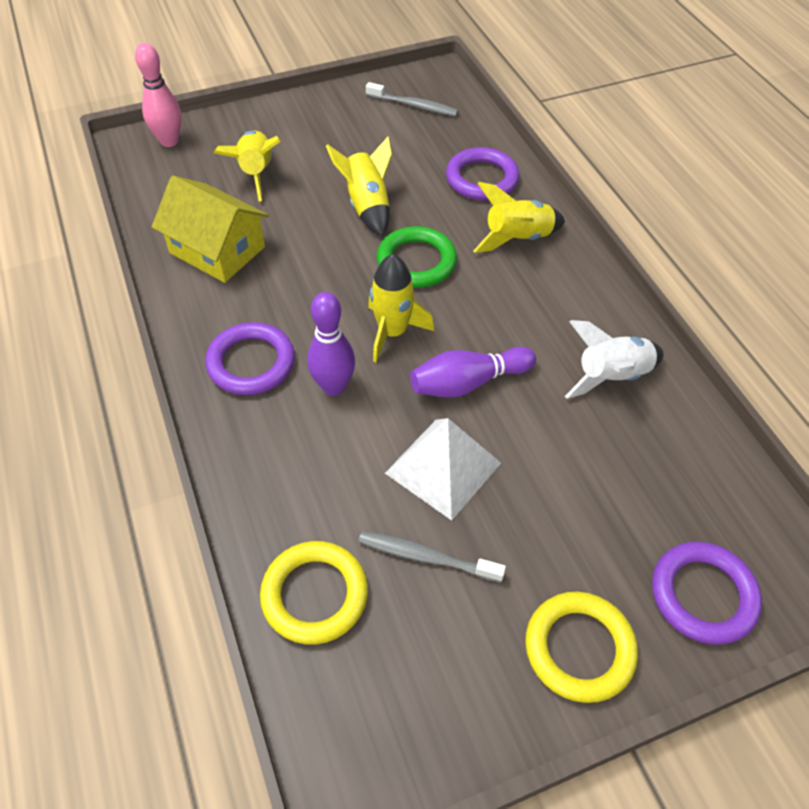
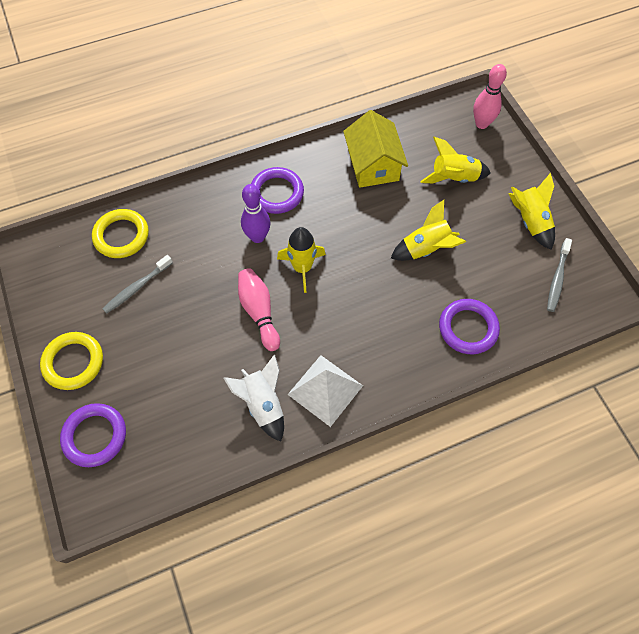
camera: 90 degrees right, 10 degrees up
(217, 250) = (373, 165): yellow house -> yellow house turned 45 degrees counterclockwise
(416, 262) = (369, 281): green ring -> none
(426, 557) = (137, 287): grey toothbrush -> grey toothbrush turned 150 degrees counterclockwise
(443, 468) = (194, 296): white pyramid -> white pyramid (325, 390)
(468, 383) = (259, 312): purple bowling pin -> pink bowling pin
(517, 238) = (399, 351): yellow rocket -> yellow rocket (530, 221)

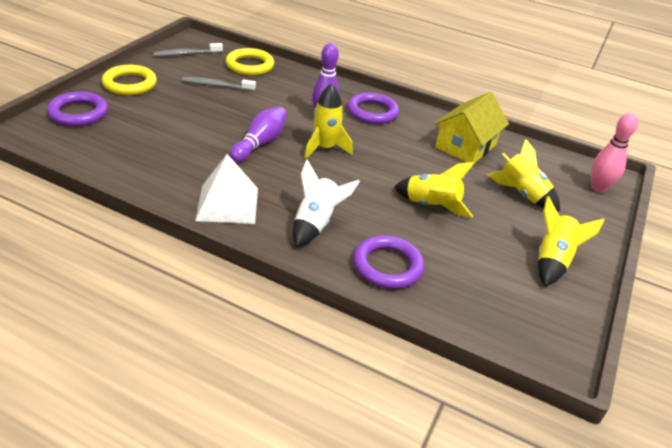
camera: 45 degrees right, 25 degrees down
(259, 312) = (260, 143): pink bowling pin -> purple bowling pin
(263, 404) = (180, 176): white rocket -> white rocket (316, 223)
(557, 279) = (522, 308): grey toothbrush -> grey toothbrush (186, 54)

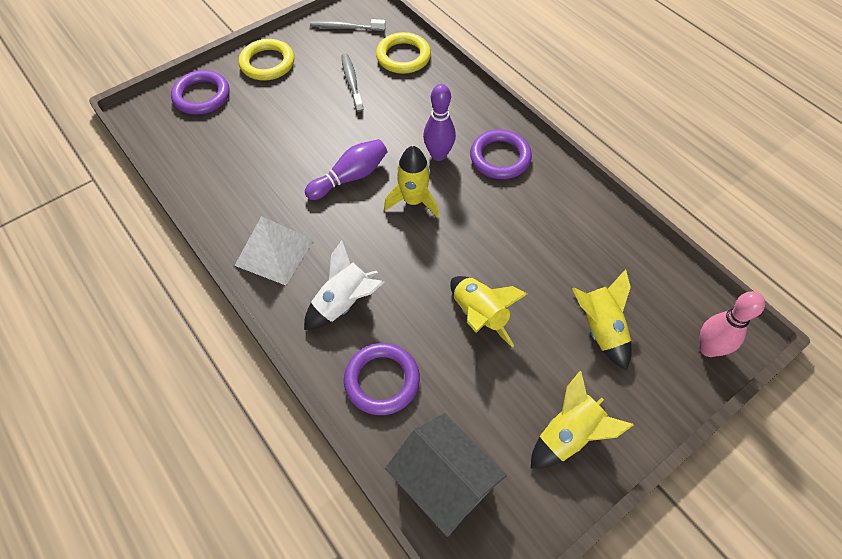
camera: 30 degrees right, 20 degrees up
(217, 85) = (351, 82): grey toothbrush -> grey toothbrush turned 45 degrees clockwise
(465, 146) = (579, 237): yellow house -> none
(488, 316) = (444, 481): none -> grey house

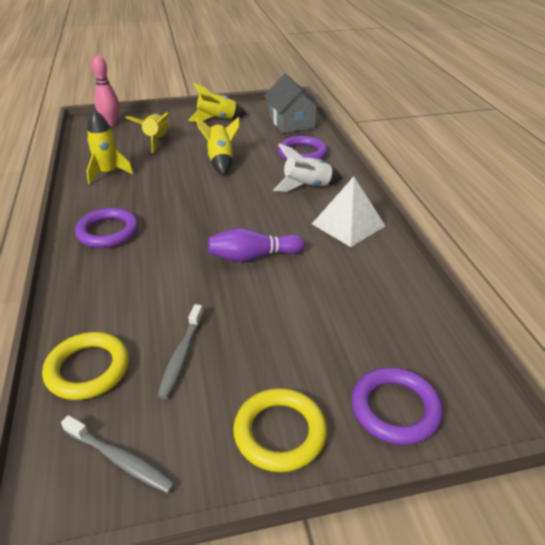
camera: 155 degrees left, 20 degrees down
(413, 201) = (211, 224): yellow rocket -> yellow rocket (108, 173)
(438, 155) = (157, 249): purple bowling pin -> none

